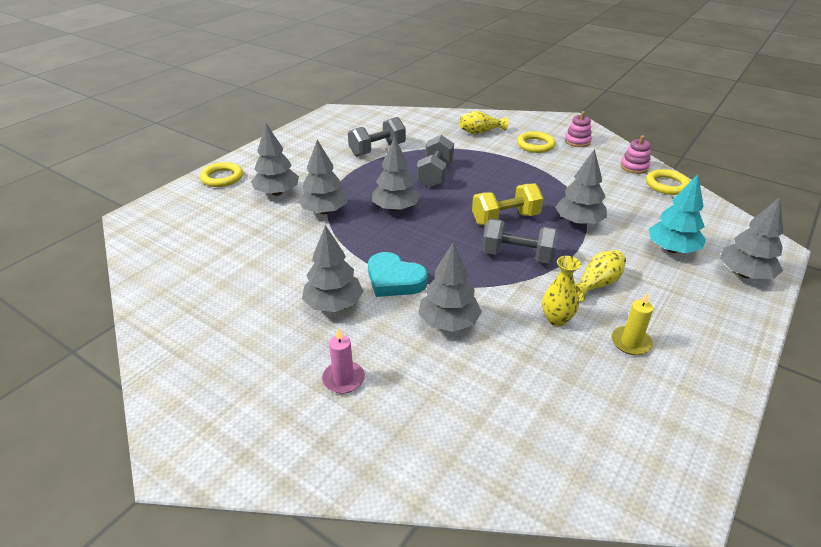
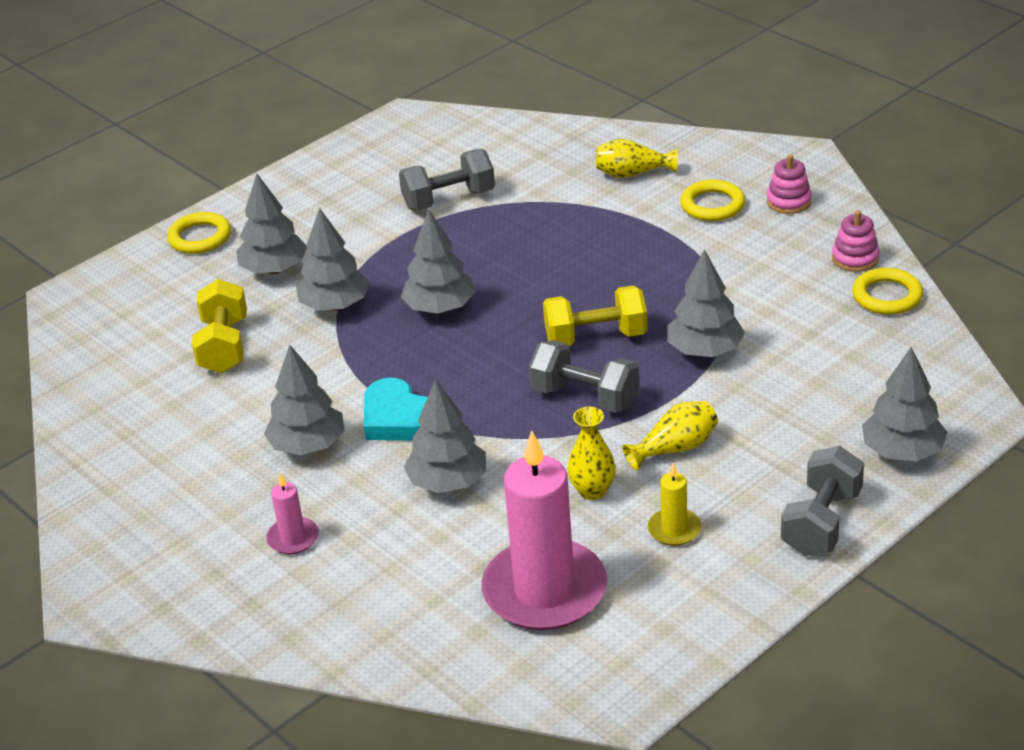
camera: 15 degrees right, 0 degrees up
(253, 241) = (224, 346): none -> yellow dumbbell
(435, 175) = (522, 253): grey dumbbell -> grey dumbbell (822, 522)
(562, 402) = (544, 590): none -> pink candle
(672, 249) = (820, 405): turquoise tree -> none

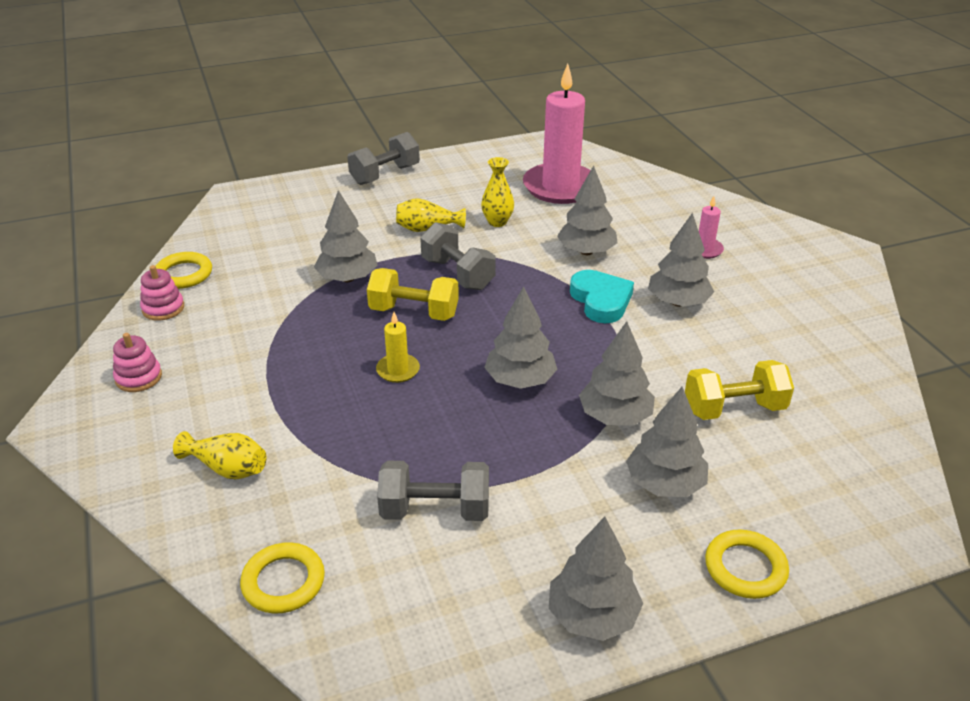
camera: 160 degrees left, 0 degrees up
(224, 346) = (734, 409): yellow dumbbell -> yellow dumbbell turned 60 degrees clockwise
(674, 529) = (466, 193): yellow candle -> yellow candle (398, 370)
(712, 205) = (201, 399): yellow ring -> yellow ring (283, 582)
(902, 451) = (302, 191): grey tree -> grey tree (592, 615)

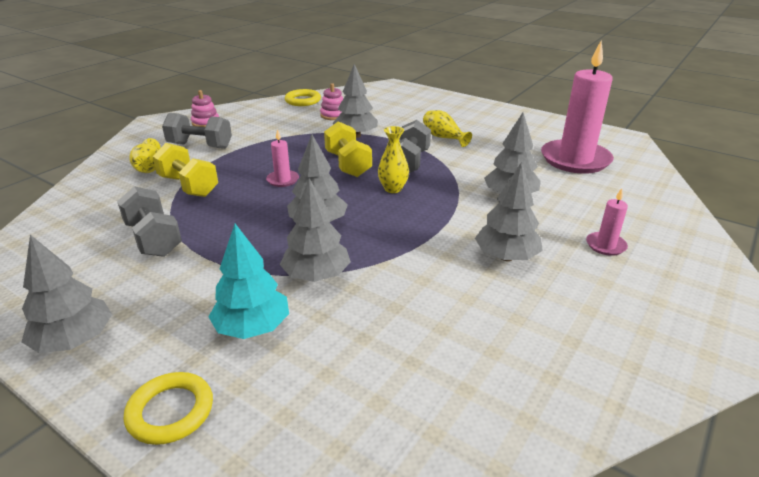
camera: 55 degrees right, 5 degrees down
(163, 308) = (268, 107): pink stacking toy -> pink stacking toy (333, 115)
(283, 582) = (63, 215): yellow ring -> none
(385, 175) = (479, 108): grey dumbbell -> grey dumbbell (200, 146)
(398, 370) = (283, 180): yellow candle -> pink candle
(497, 222) = (490, 154): yellow vase -> yellow vase (393, 189)
(601, 300) = (456, 222): turquoise heart -> none
(665, 484) = (252, 328): grey tree -> turquoise tree
(734, 409) = (390, 335): yellow dumbbell -> yellow dumbbell (188, 186)

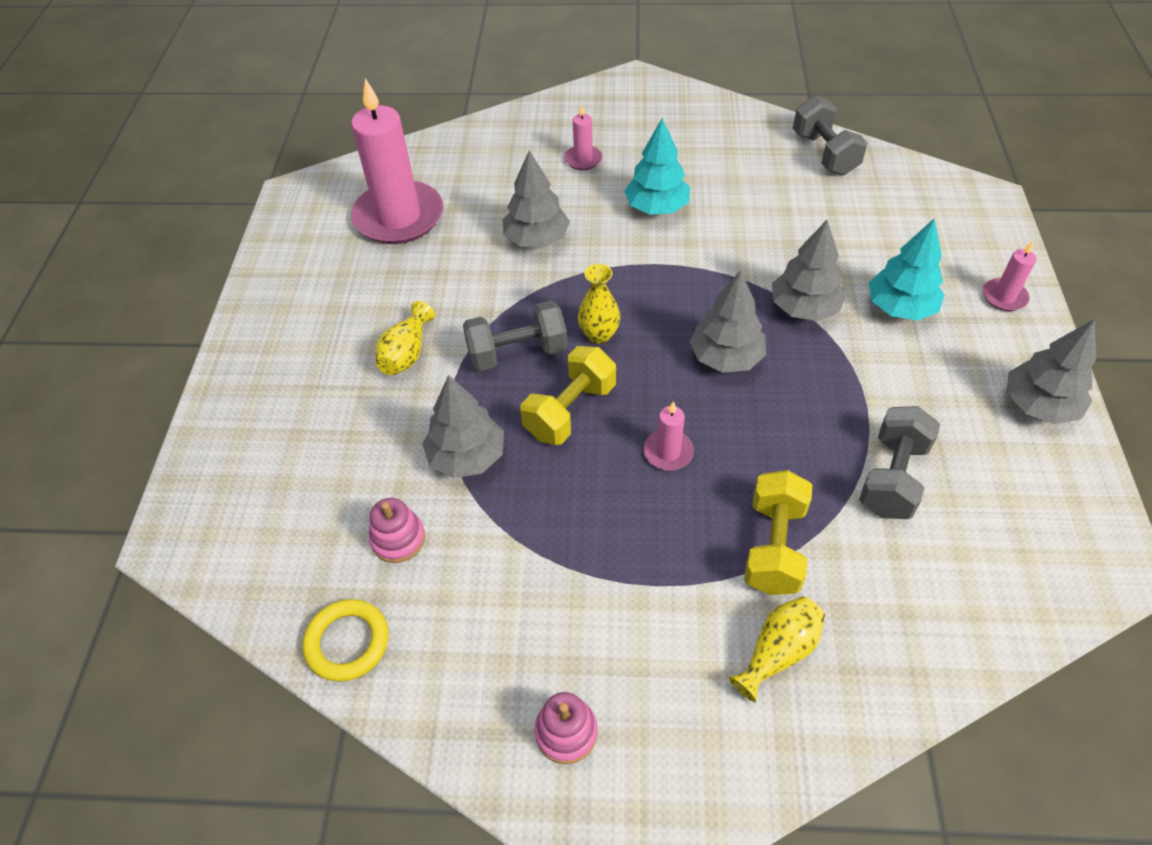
camera: 120 degrees left, 20 degrees up
(170, 411) = (1004, 297): yellow ring -> pink candle
(200, 146) = (658, 648): grey dumbbell -> grey dumbbell (824, 153)
(506, 257) = (657, 207): grey tree -> turquoise tree

